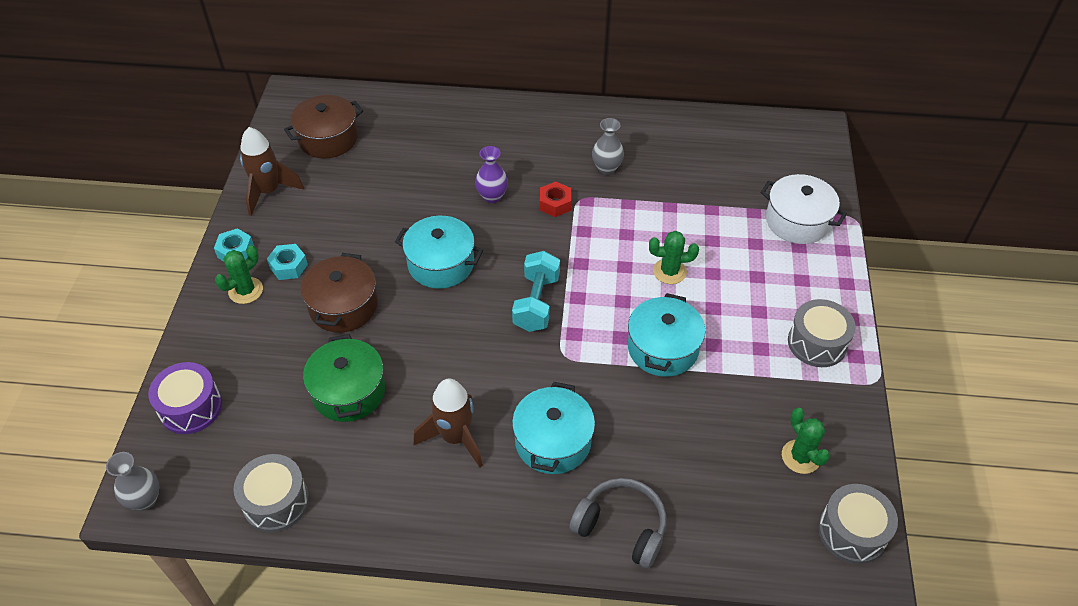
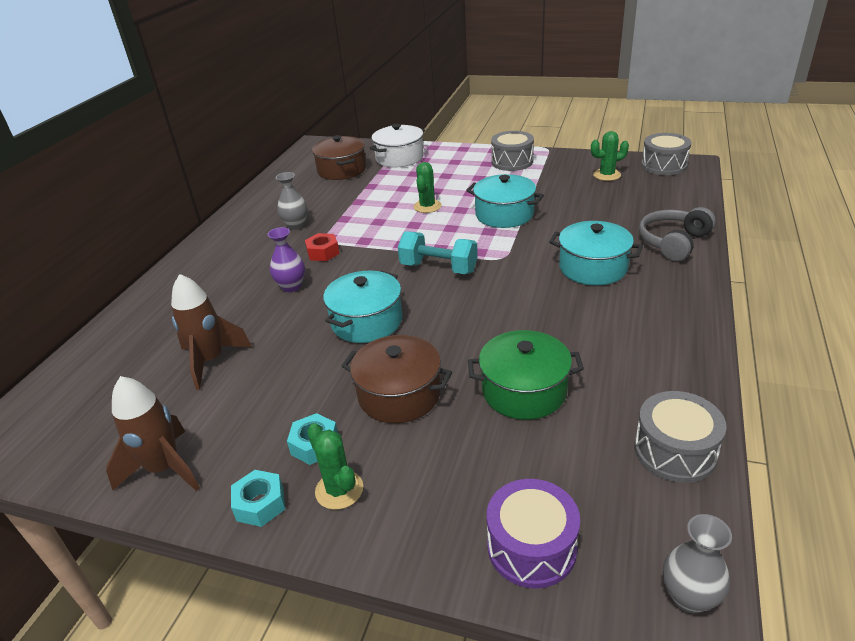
camera: 75 degrees left, 15 degrees down
(328, 139) = (108, 408): brown pot -> brown pot (342, 170)
(455, 437) = (588, 319): brown rocket -> brown rocket (211, 361)

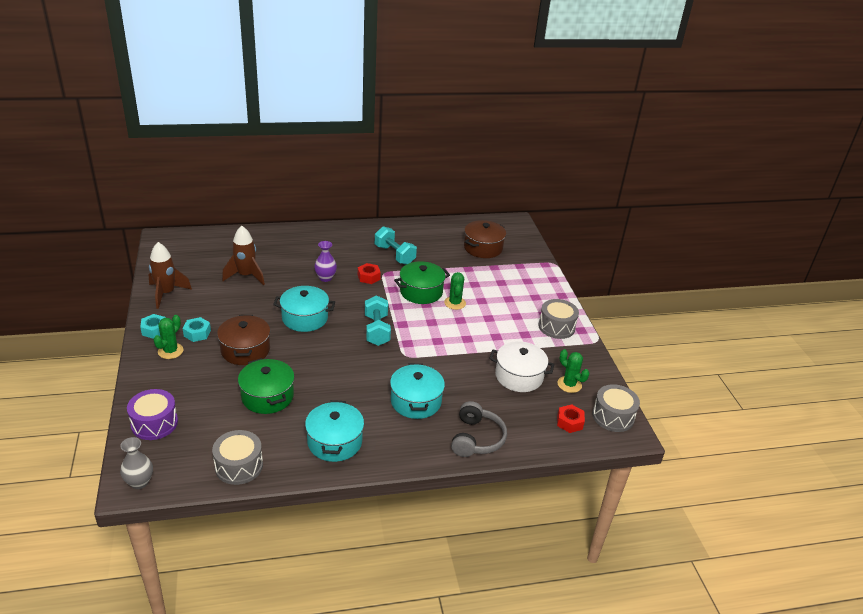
camera: 55 degrees right, 0 degrees up
(296, 225) = (394, 255): grey vase -> turquoise dumbbell
(387, 223) = (421, 292): none -> green pot
(399, 158) = (521, 268): white pot -> white pot (519, 376)
(427, 206) = (455, 303): green cactus -> green cactus turned 75 degrees counterclockwise
(504, 214) = (466, 343): turquoise pot -> turquoise pot (334, 442)
(664, 187) = (569, 422): none -> red nut
(673, 242) = (476, 438): grey headphones -> grey headphones turned 90 degrees clockwise

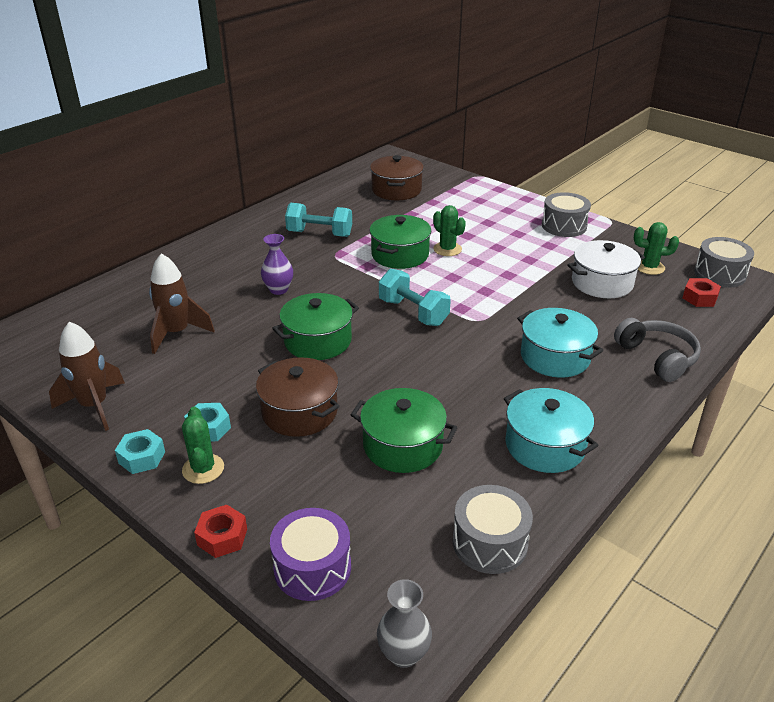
camera: 35 degrees left, 0 degrees up
(305, 318) = (318, 341): turquoise pot -> green pot
(368, 277) = (325, 266): red nut -> red nut (222, 537)

